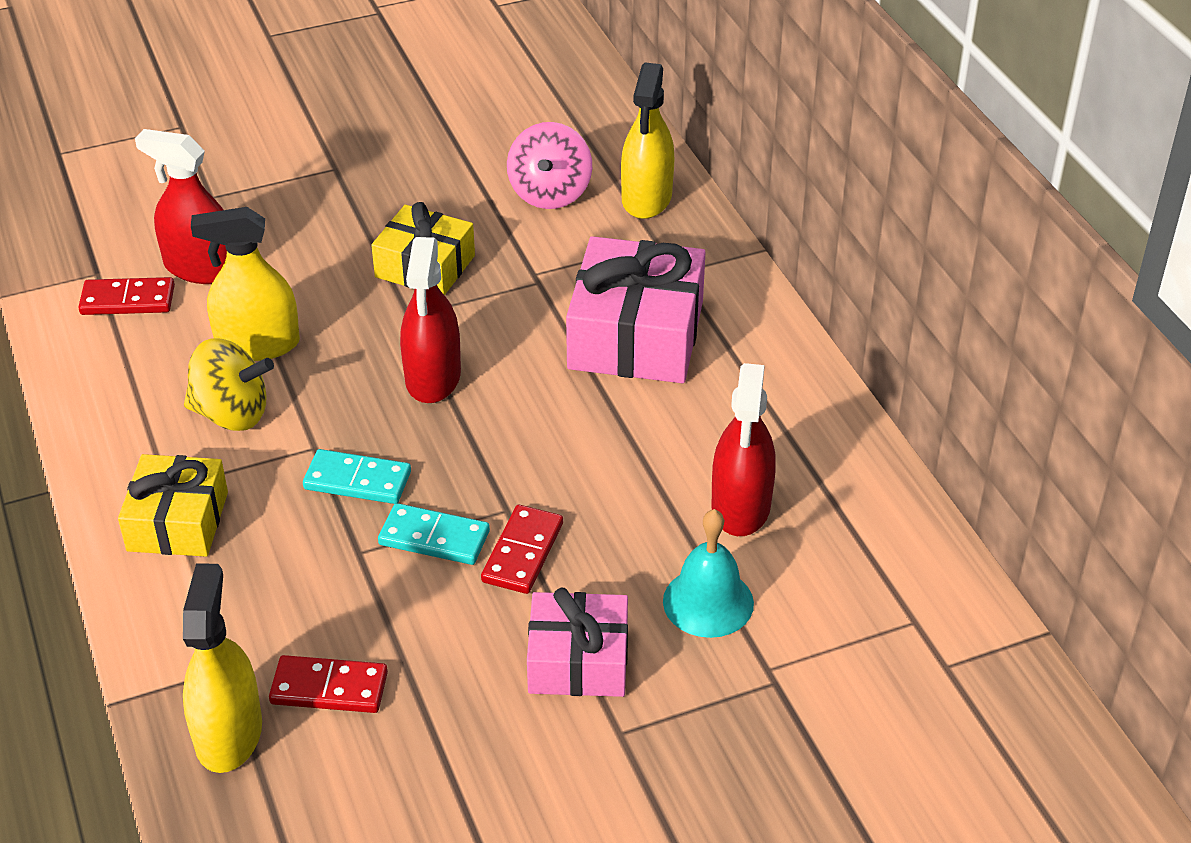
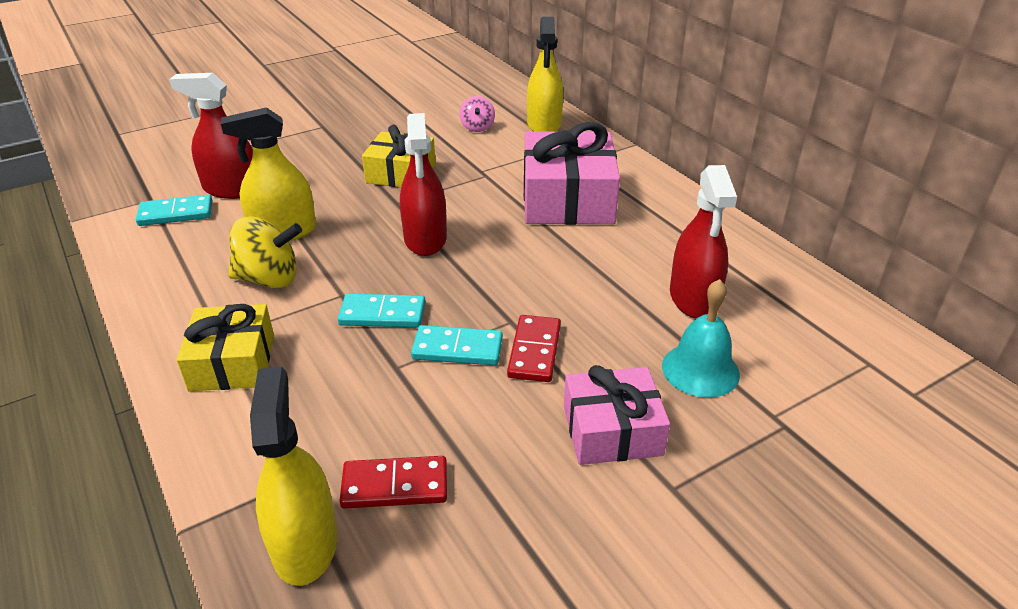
camera: 10 degrees left, 5 degrees down
(128, 300) = (176, 213): red domino -> turquoise domino
(550, 194) = (477, 127): pink spinning top -> pink spinning top, size x0.59

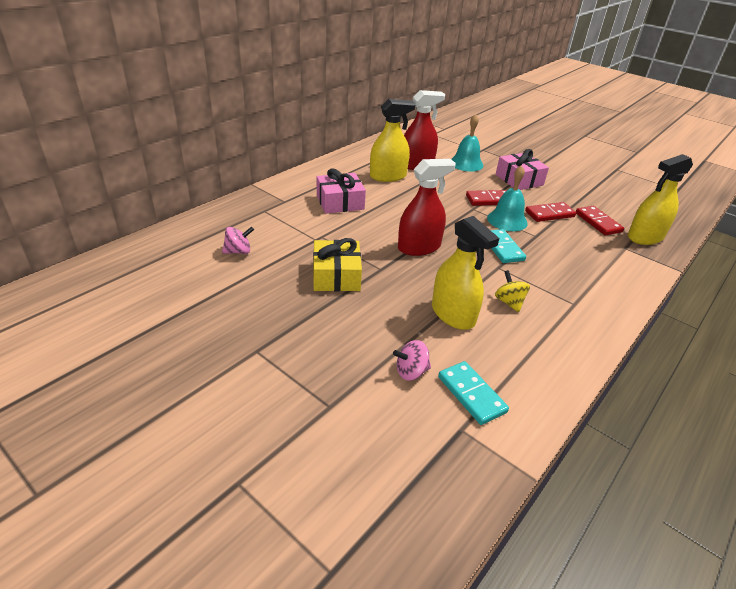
camera: 110 degrees left, 0 degrees up
(232, 189) = (411, 372): red spray bottle -> pink spinning top
(232, 362) = (587, 291): yellow gift -> none
(269, 279) = (509, 302): yellow spinning top -> yellow spinning top, size x0.59
(456, 418) = (549, 214): none -> red domino
(457, 349) = (507, 220): turquoise domino -> turquoise bell
(544, 124) = (226, 221): yellow spray bottle -> yellow spray bottle (388, 176)
(567, 199) = (340, 202): pink gift -> pink gift, size x0.63

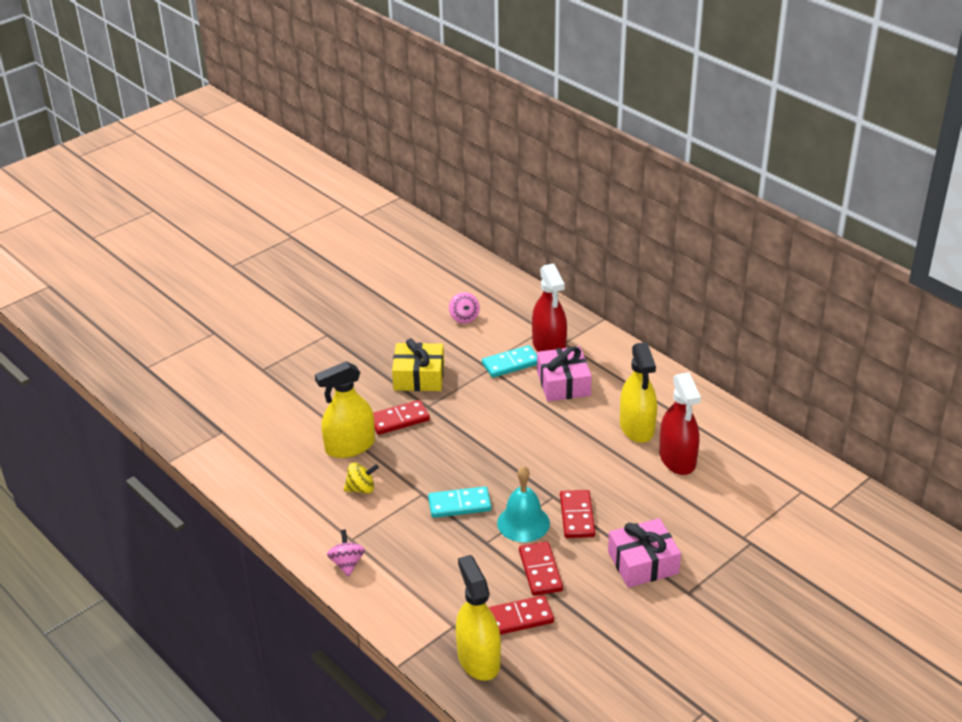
camera: 100 degrees right, 0 degrees up
(404, 285) = (399, 419): none -> red domino
(411, 372) = (285, 412): pink spinning top -> pink spinning top (347, 563)
(419, 247) = (465, 437): red spray bottle -> red spray bottle (549, 346)
(466, 163) = (691, 513): turquoise bell -> none
(471, 394) = (252, 442): turquoise domino -> turquoise domino (511, 364)

